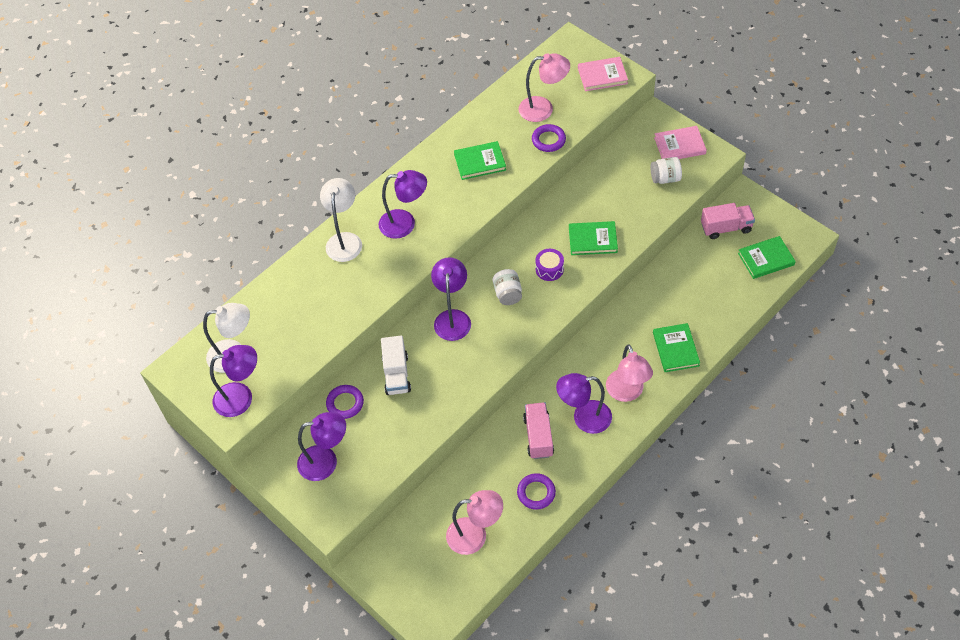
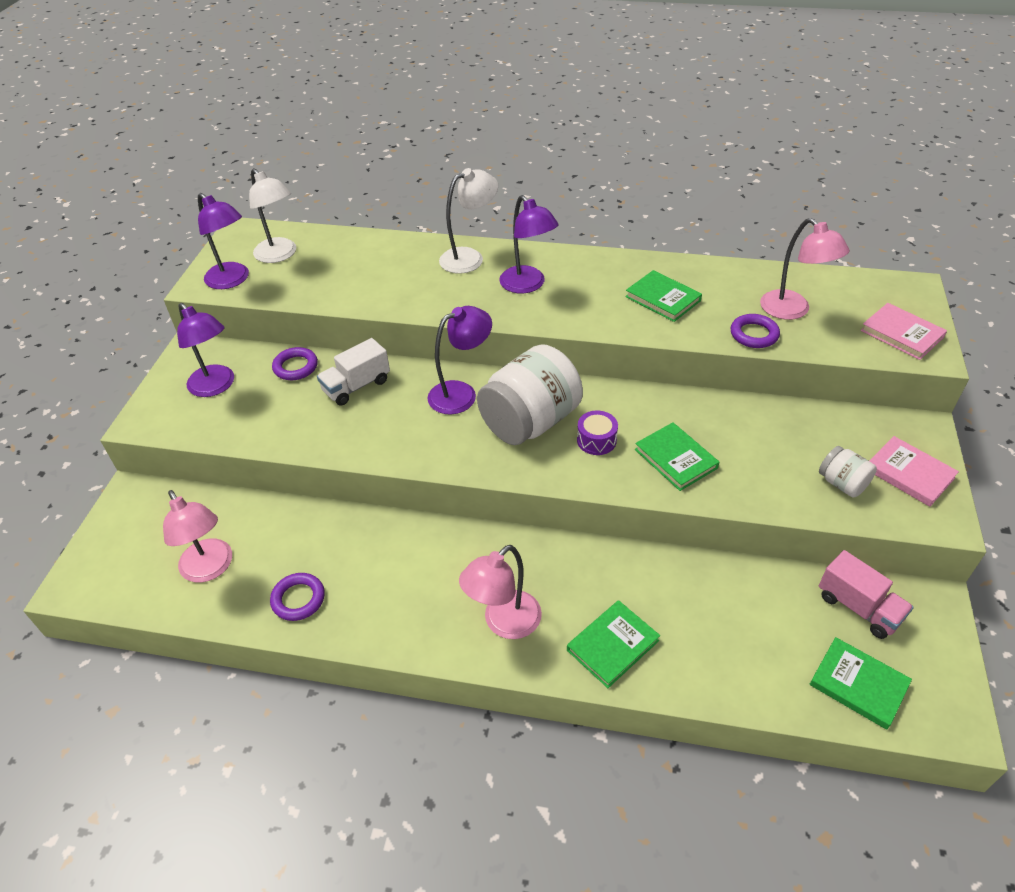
camera: 55 degrees right, 10 degrees down
(508, 294) = (530, 422): white jar -> white jar, size x2.11
(538, 436) = (380, 562): pink truck -> none
(584, 418) = (435, 595): purple lamp -> none

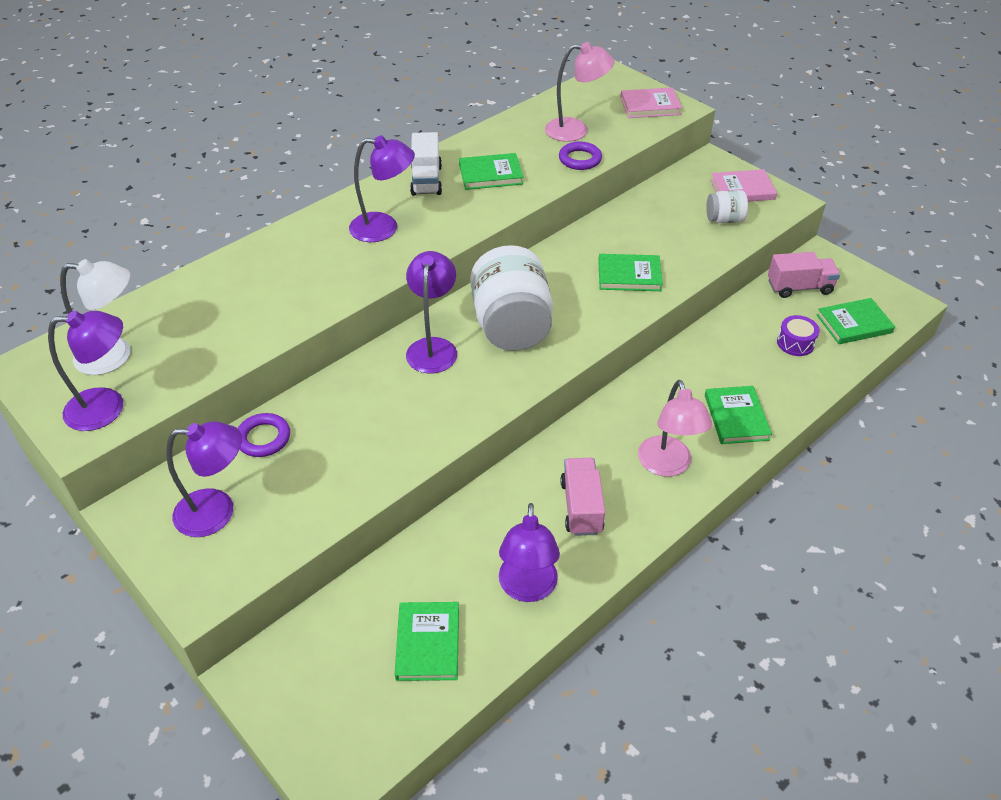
camera: 55 degrees left, 0 degrees up
(210, 569) = (428, 643): pink lamp -> green book
(298, 599) = (527, 589): purple ring -> purple lamp
(356, 386) = (344, 408): white truck -> white truck (426, 180)
(407, 587) = (581, 507): none -> pink truck
(470, 257) = (301, 240): white lamp -> none
(596, 440) = (570, 302): purple drum -> purple drum (795, 343)

